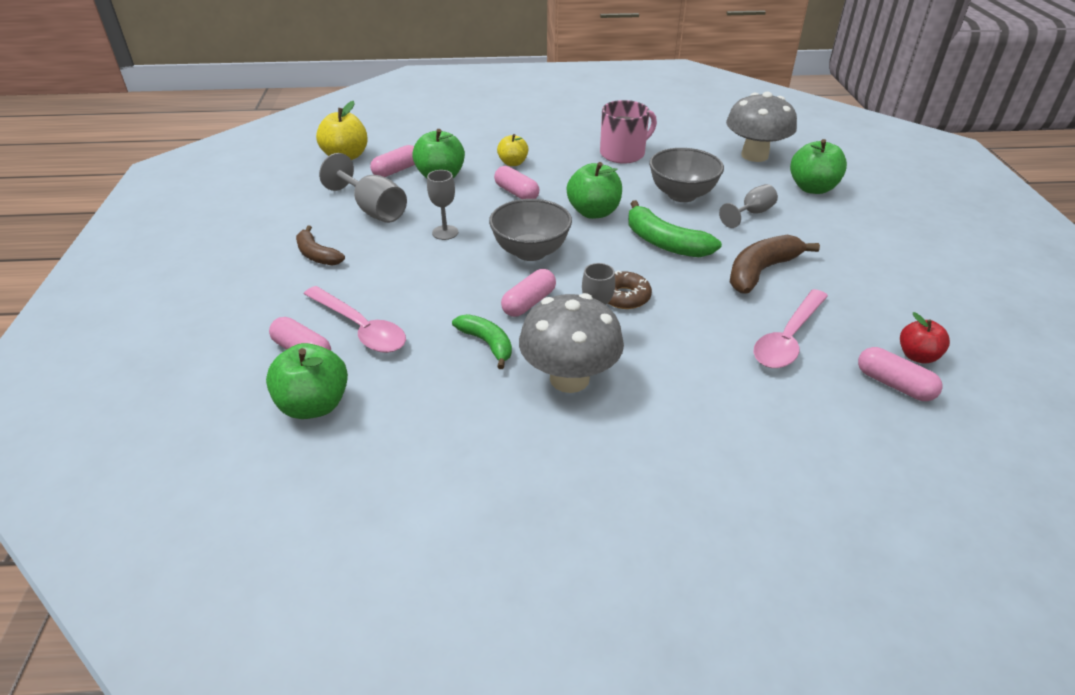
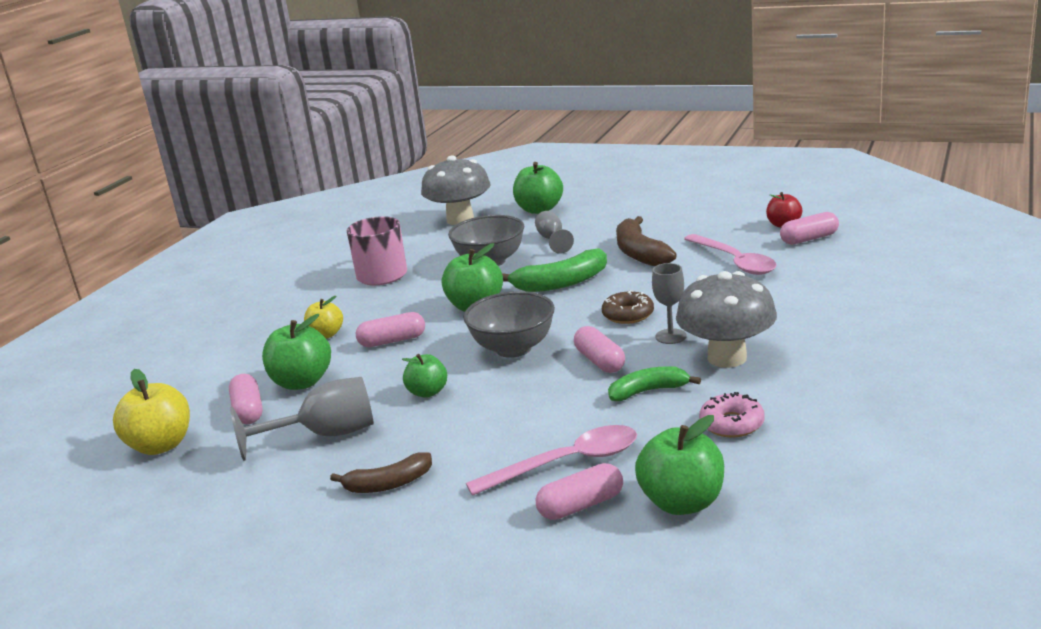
camera: 60 degrees left, 15 degrees down
(445, 232) = (427, 392): grey goblet -> green apple
(446, 408) = (732, 424): none -> pink donut

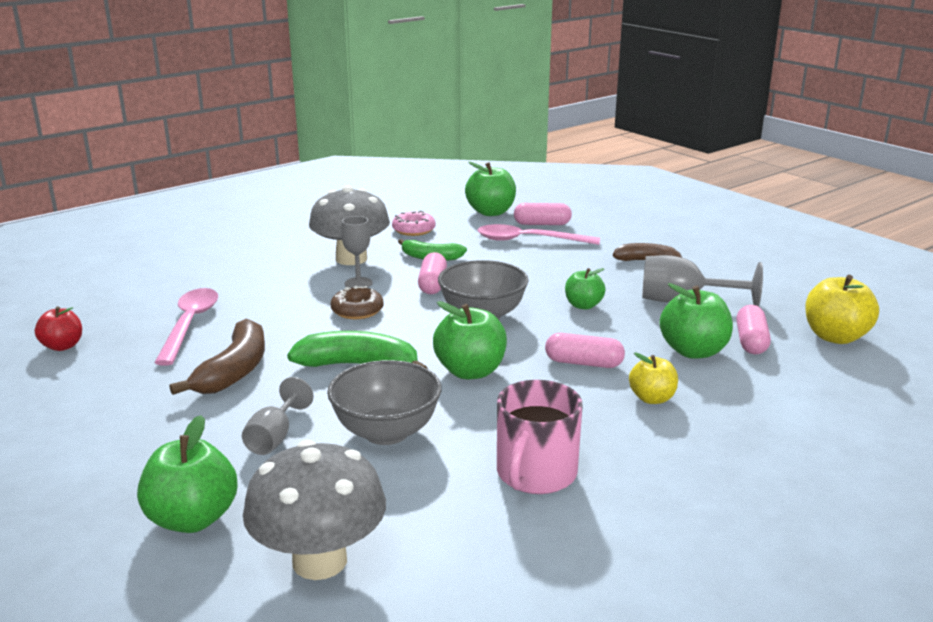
camera: 155 degrees left, 0 degrees up
(809, 239) = (90, 321): pink capsule -> none

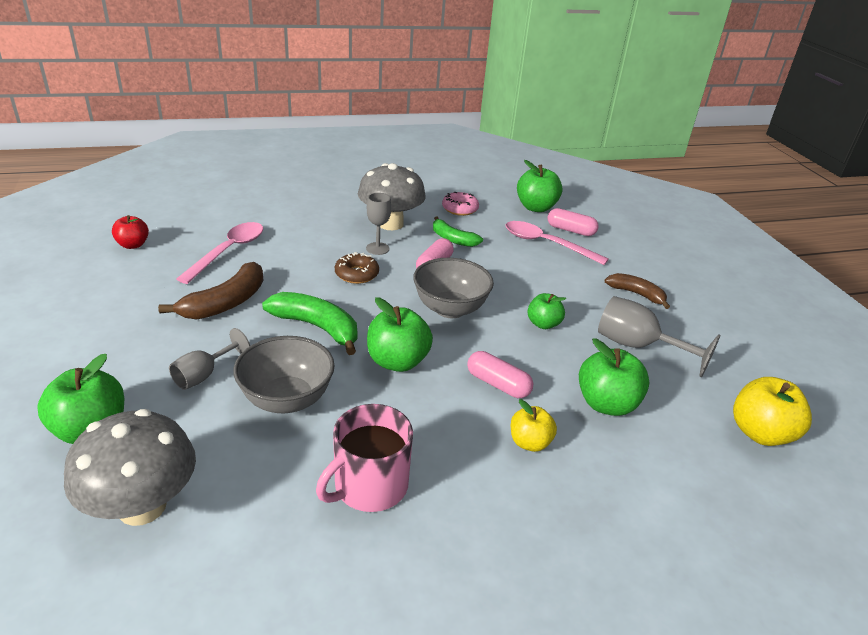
camera: 20 degrees right, 10 degrees up
(751, 341) = (670, 411): pink capsule -> none

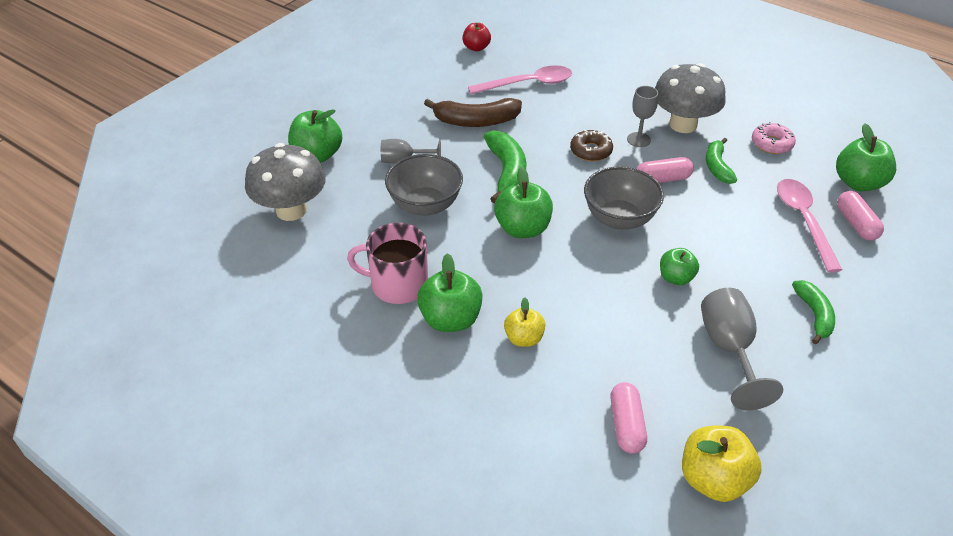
camera: 55 degrees right, 10 degrees up
(498, 384) = (565, 290): pink capsule -> pink capsule (626, 425)
(606, 404) = (622, 362): green apple -> green apple (450, 319)
(636, 294) = (814, 315): brown banana -> green banana

